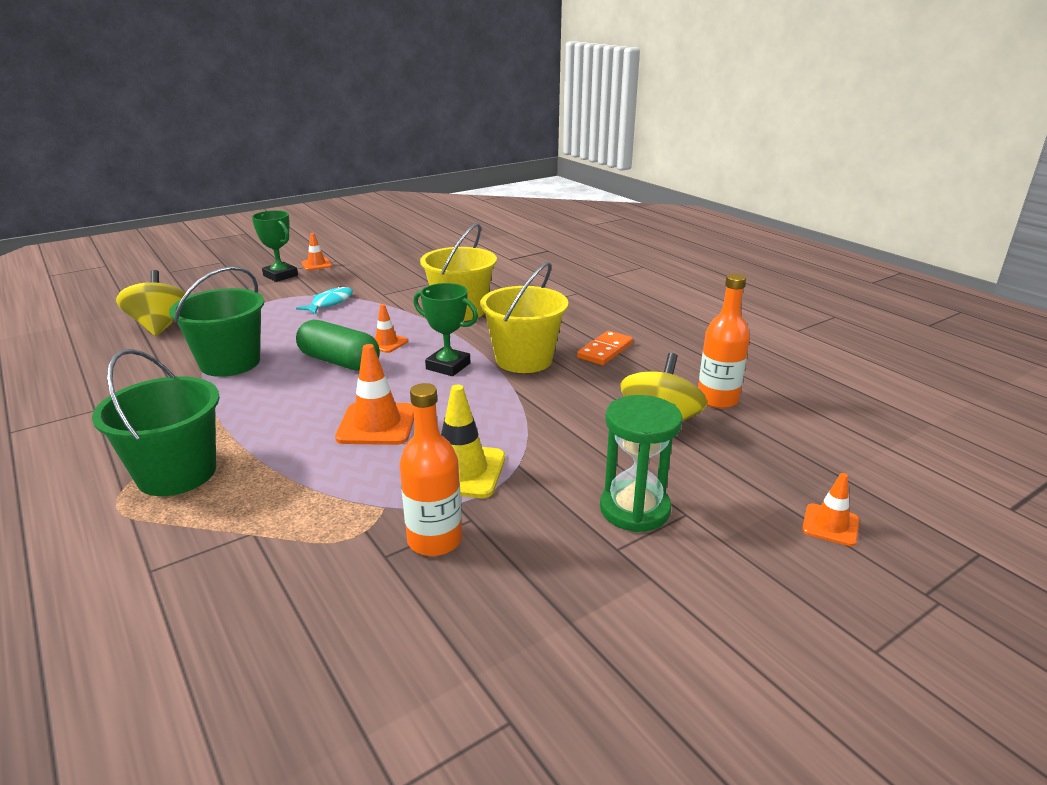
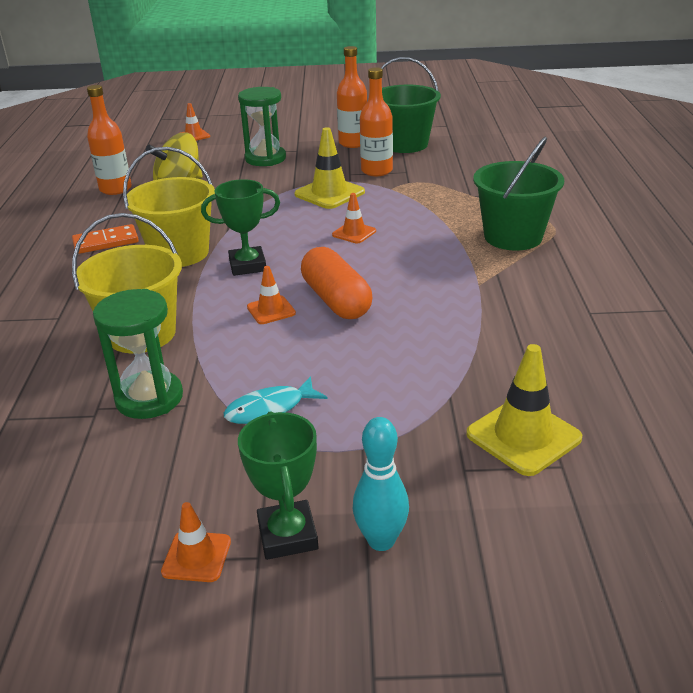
camera: 145 degrees left, 5 degrees up
(161, 327) = (523, 436): yellow spinning top -> yellow traffic cone
(230, 363) = (446, 333): green bucket -> green bucket (405, 144)
(234, 283) = (381, 540): none -> turquoise bowling pin
(339, 361) = (336, 300): green capsule -> orange capsule
(377, 424) = (354, 233): orange traffic cone -> orange traffic cone, size x0.58
(408, 291) = (149, 398): none -> green hourglass
(448, 366) = (247, 265): green trophy -> green trophy turned 75 degrees counterclockwise
(546, 609) = (353, 143): none -> orange bottle

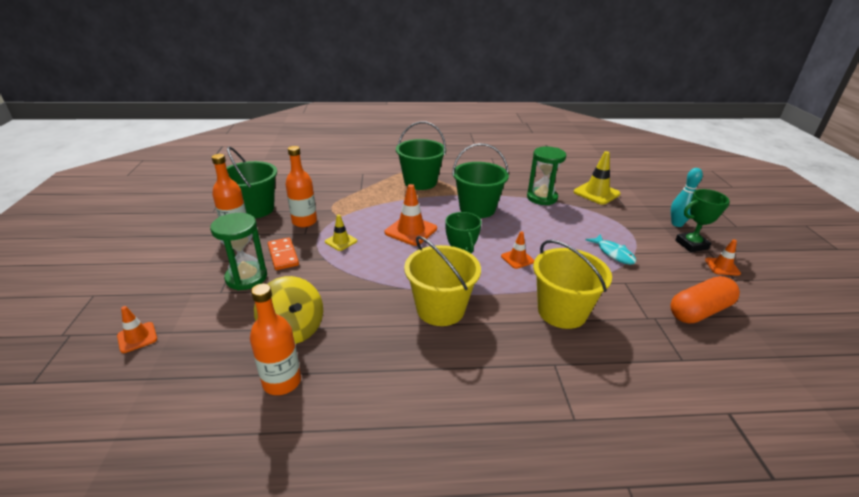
camera: 95 degrees left, 0 degrees up
(106, 242) = (417, 362): orange domino -> orange domino (283, 255)
(149, 398) = (627, 297): green hourglass -> green hourglass (542, 198)
(329, 193) = (341, 241): yellow traffic cone -> yellow traffic cone, size x0.58
(336, 300) = (500, 236): orange capsule -> orange capsule (699, 311)
(354, 233) = (411, 231): orange traffic cone -> orange traffic cone, size x1.73
(425, 284) = (477, 209): none -> green bucket

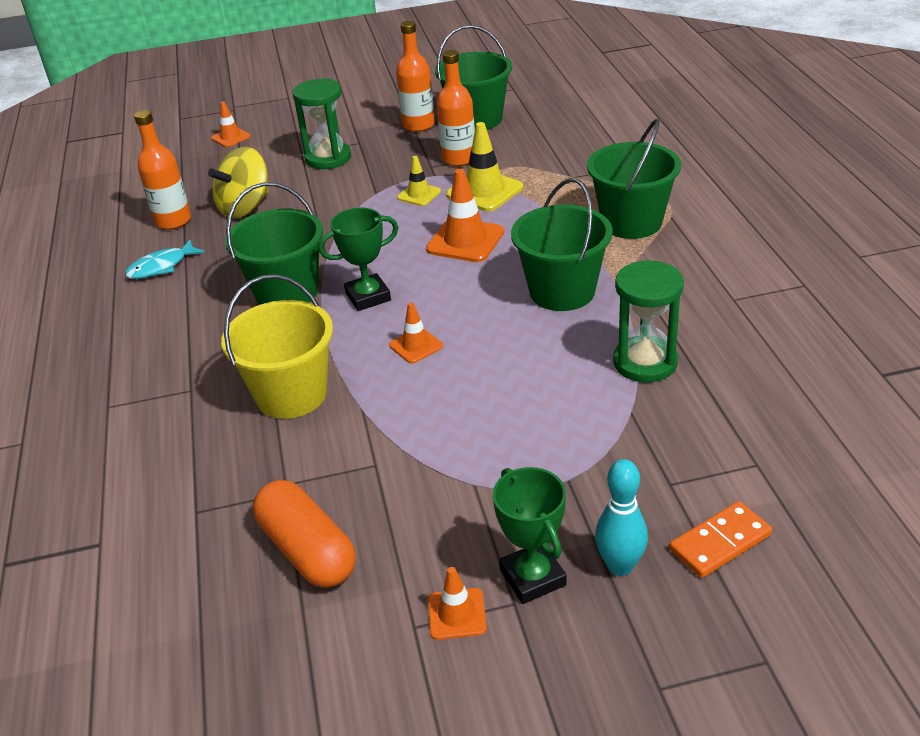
camera: 85 degrees right, 5 degrees up
(283, 255) = (376, 166): orange domino -> orange domino (720, 542)
(440, 309) = (287, 292): yellow bucket -> green bucket
(596, 193) = (713, 441): yellow traffic cone -> yellow traffic cone (484, 191)
(613, 253) = (462, 455): turquoise fish -> turquoise fish (161, 267)

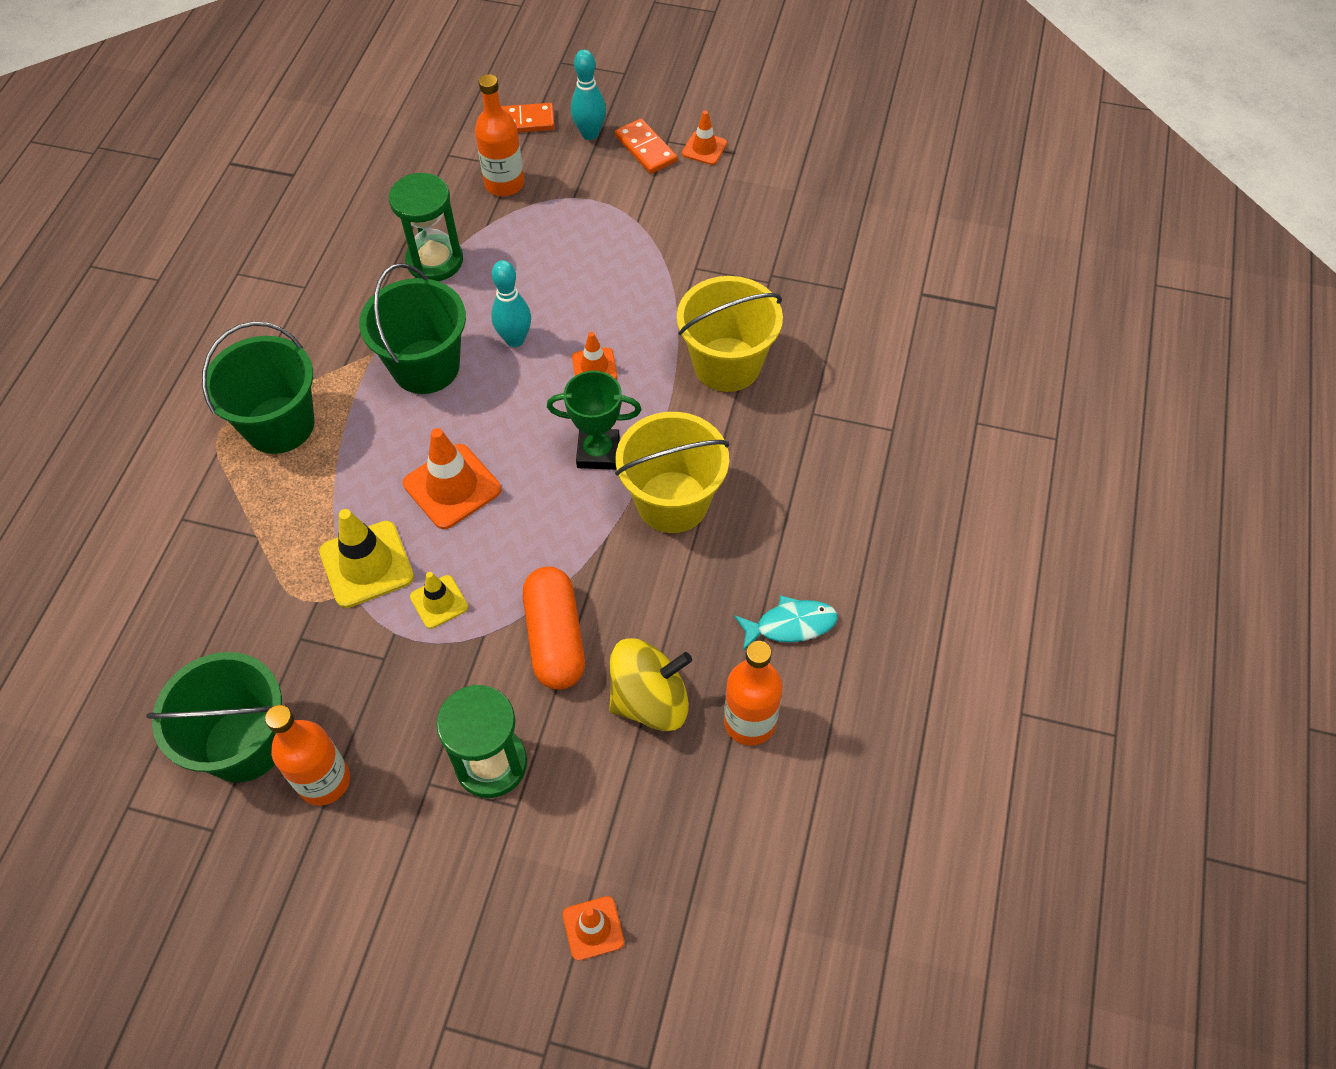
camera: 155 degrees left, 20 degrees up
(287, 292) = (672, 502): green bucket -> yellow bucket
(307, 550) = (775, 224): orange capsule -> orange capsule (555, 638)
(459, 159) = (340, 655): orange bottle -> orange bottle (504, 184)
(505, 336) = (515, 339): none -> turquoise bowling pin
(532, 577) = (645, 149): green trophy -> orange domino

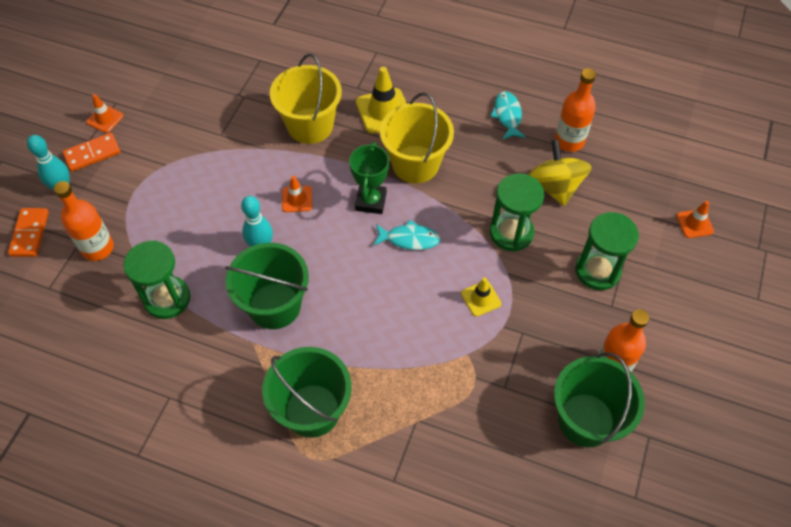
camera: 85 degrees left, 0 degrees up
(367, 564) = (447, 344): yellow traffic cone -> yellow traffic cone (384, 111)
(452, 486) = (387, 289): orange traffic cone -> none
(536, 505) = (409, 239): none -> turquoise fish
(555, 638) = (511, 233): orange capsule -> green hourglass

